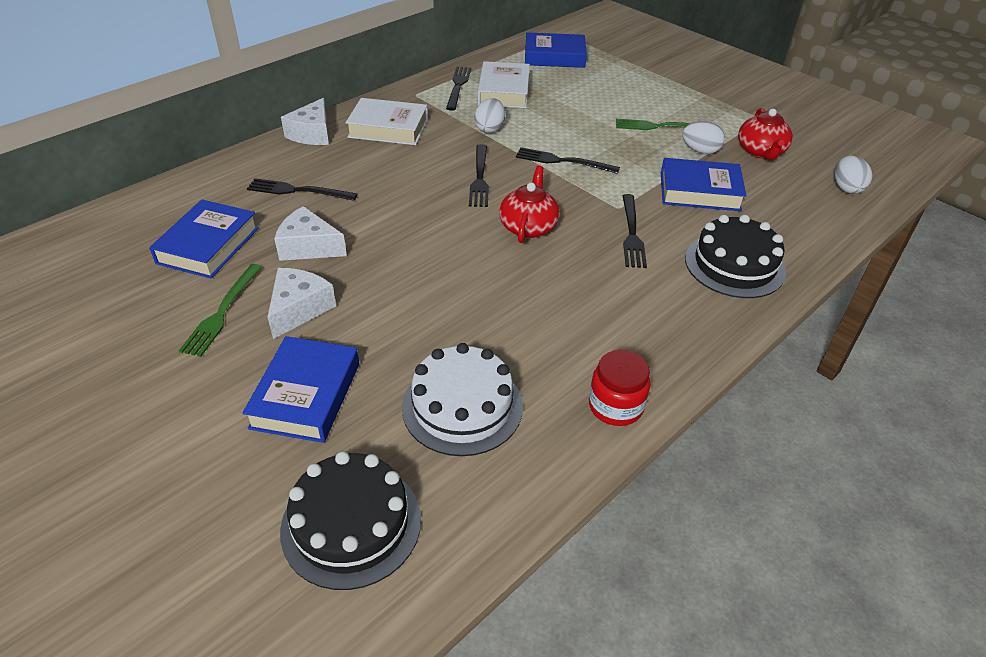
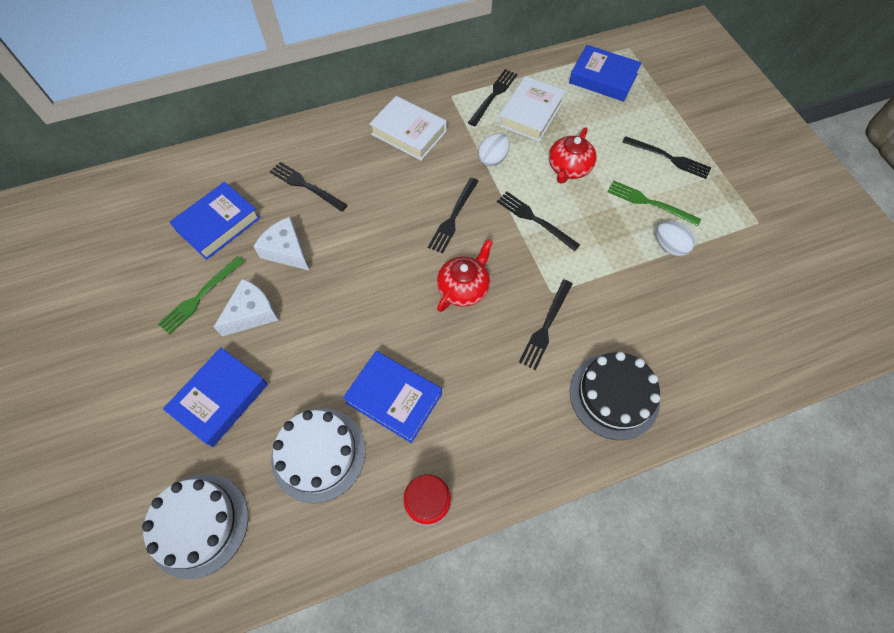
camera: 25 degrees right, 20 degrees up
(312, 134) = (346, 122): white cheese -> none
(351, 524) = (198, 524): black cake -> white cake
(653, 95) = (669, 158): none -> black fork
(699, 191) = (637, 297): blue book -> blue book (394, 398)
(761, 151) = (728, 266): red teapot -> red teapot (568, 168)
(846, 188) = (784, 341): white egg -> none

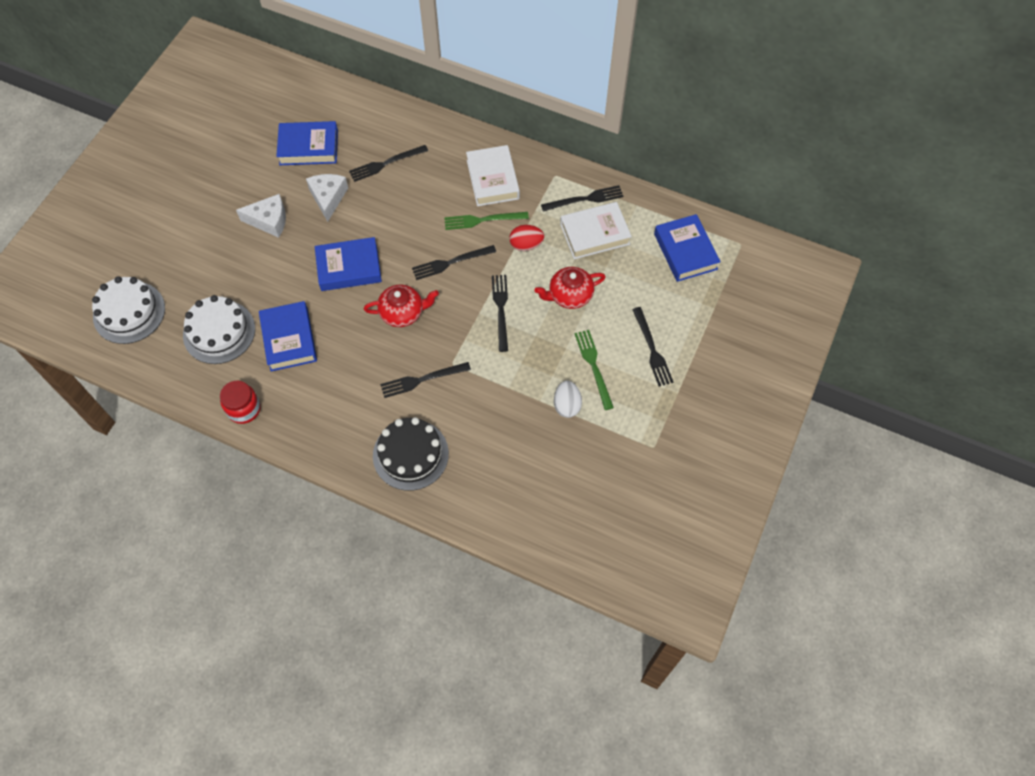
camera: 45 degrees right, 0 degrees up
(200, 296) = (253, 186): green fork -> green fork (482, 220)
(220, 399) = (203, 256): blue book -> blue book (349, 268)
(306, 186) = (386, 163): black fork -> black fork turned 105 degrees counterclockwise
(493, 159) = (526, 245): white egg -> red egg

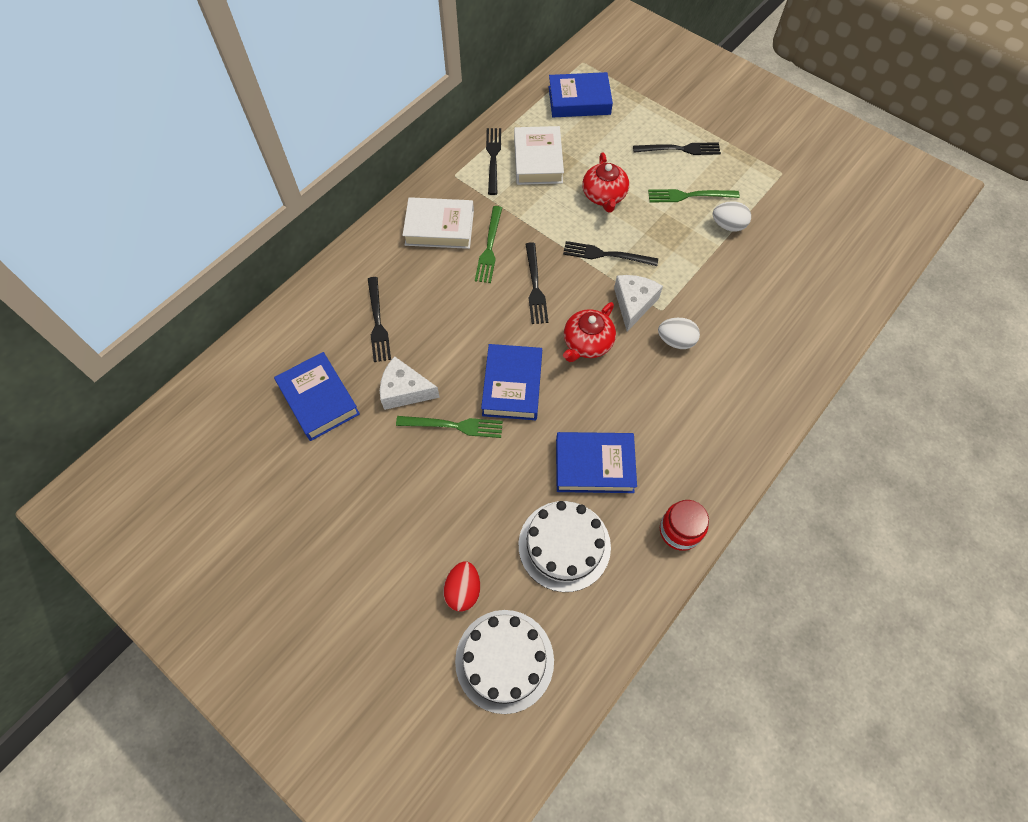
camera: 75 degrees left, 0 degrees up
(269, 221) = (415, 462): white cheese -> white cheese (633, 304)
(304, 237) = (454, 426): none -> green fork
(308, 147) = (319, 399): blue book -> blue book turned 45 degrees counterclockwise
(402, 312) = (587, 343): red teapot -> red teapot turned 150 degrees counterclockwise
(410, 454) = (763, 368): black cake -> none
(422, 380) = (676, 341): black fork -> white egg
(526, 245) = (533, 217): red egg -> red egg (463, 590)

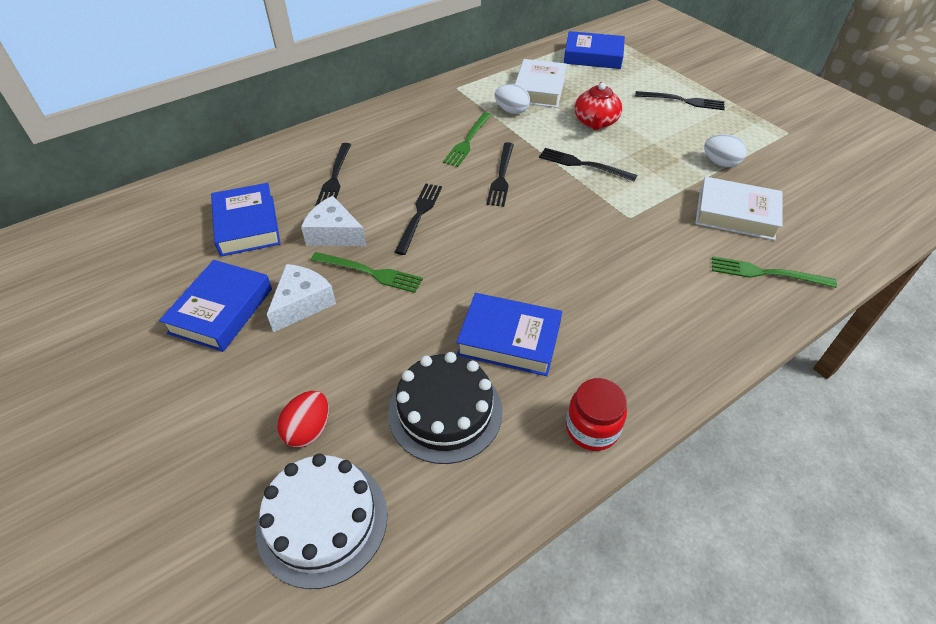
camera: 15 degrees right, 15 degrees down
(439, 228) = (426, 120): white book -> white book (735, 214)
(493, 158) = (497, 82): black fork -> black fork (419, 215)
(512, 385) = (446, 250): blue book -> blue book (221, 311)
(564, 545) = (445, 411): white cake -> black cake
(587, 343) = (539, 230): red teapot -> none
(633, 304) = (600, 207): white cheese -> white cheese (302, 303)
(676, 341) = (638, 245): white egg -> white egg (511, 111)
(689, 196) = (683, 135): green fork -> green fork (766, 273)

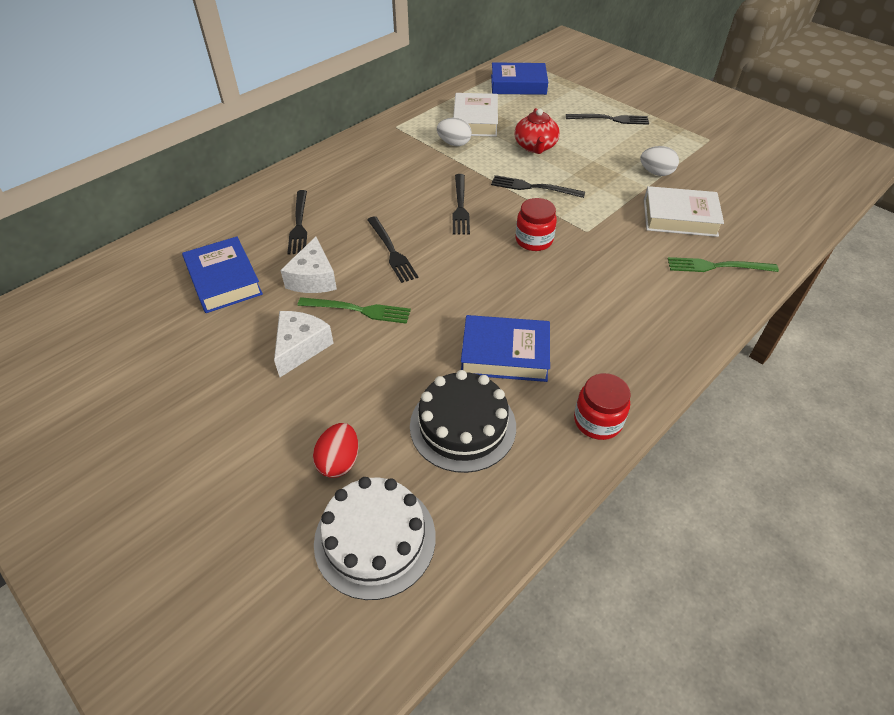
camera: 10 degrees left, 0 degrees up
(221, 311) = (222, 364): blue book -> none
(334, 234) = (313, 278): white cheese -> white cheese turned 105 degrees counterclockwise
(419, 215) = (391, 251): black fork -> black fork turned 150 degrees clockwise
(468, 141) = (420, 176): green fork -> none
(570, 221) = (534, 240): none -> red jar

